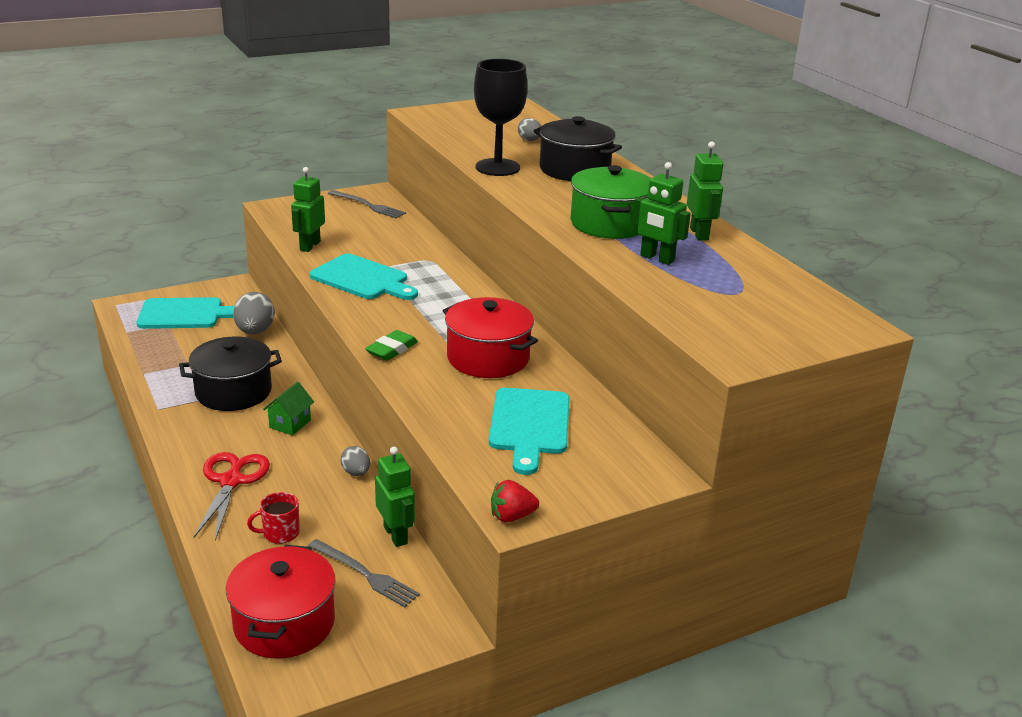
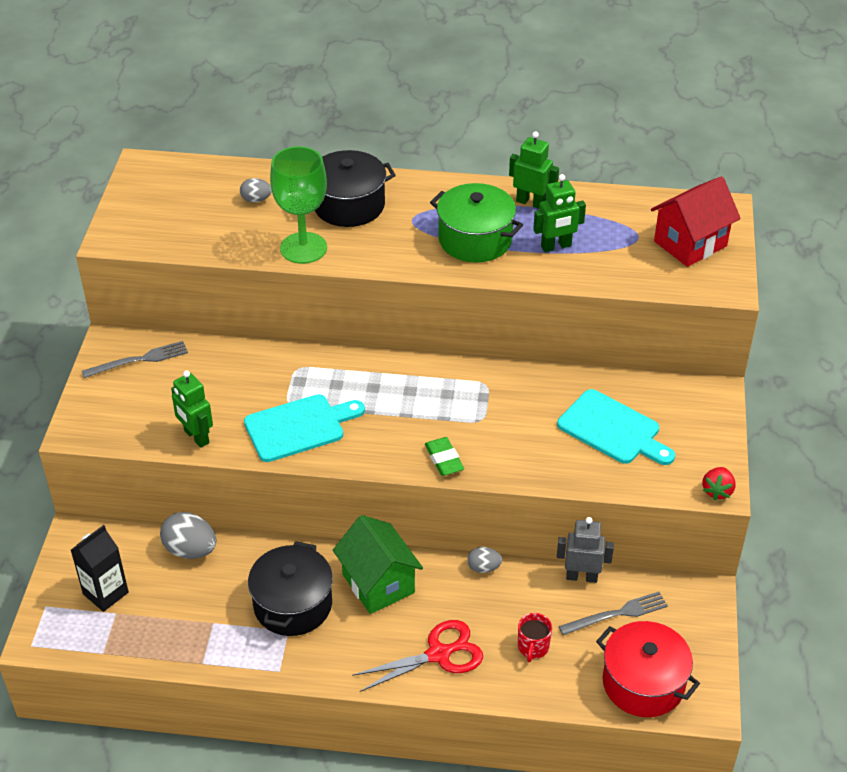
camera: 55 degrees left, 15 degrees up
(185, 314) = (105, 593): turquoise cutting board -> black carton
(231, 481) = (438, 654): red scissors -> red scissors turned 120 degrees clockwise
(290, 424) = (378, 583): green house -> green house, size x1.83
(396, 535) = (581, 576): green robot -> grey robot
(488, 358) = (500, 408): red pot -> none
(497, 167) = (303, 248): black goblet -> green goblet
(770, 321) = (690, 244): none -> red house

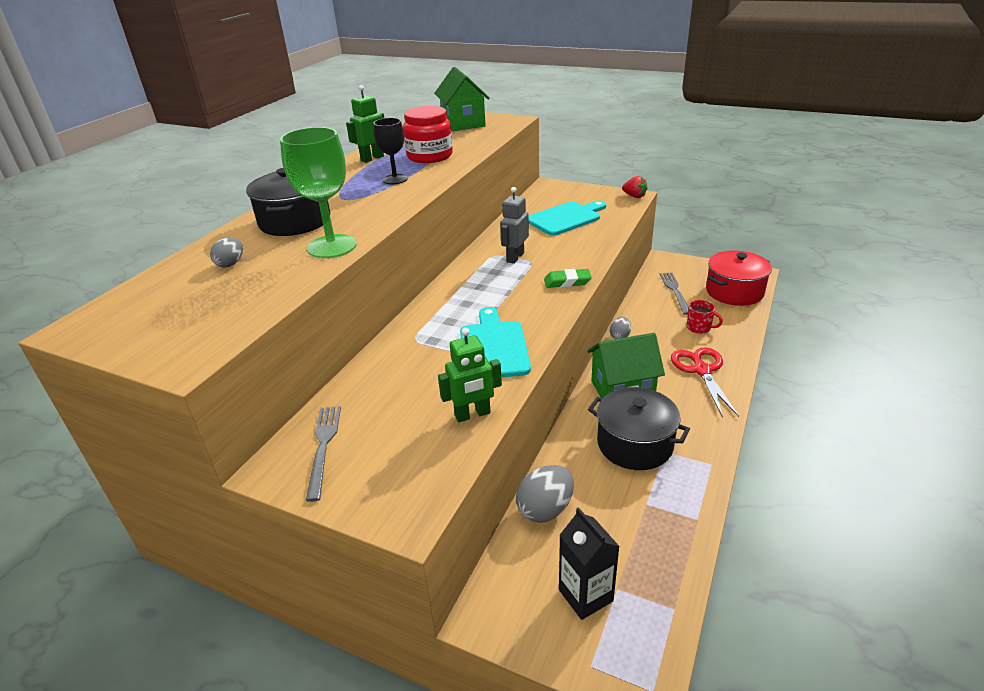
camera: 70 degrees left, 10 degrees down
(475, 239) = (395, 179): green pot -> black goblet
(556, 246) = (430, 156): green robot -> red jar
(581, 576) = (639, 298): grey robot -> grey robot (515, 257)
(690, 244) = (463, 123): red house -> green house

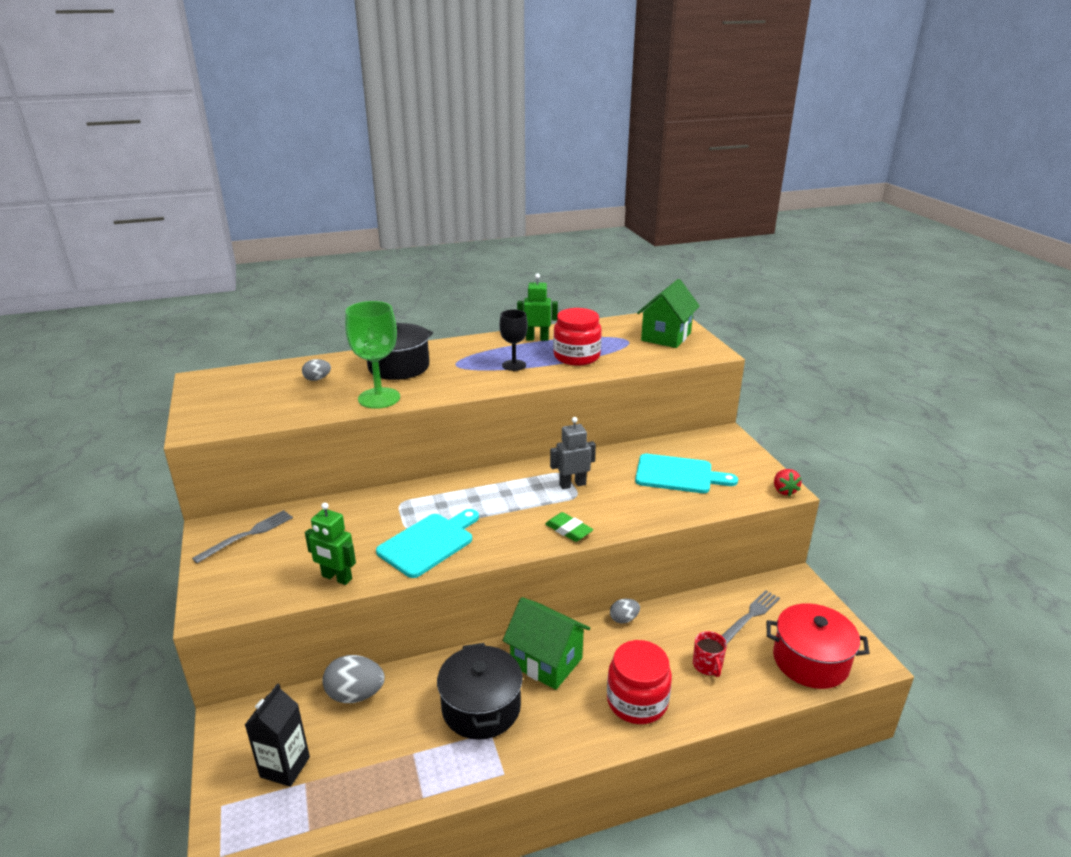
camera: 45 degrees right, 5 degrees down
(702, 370) = (637, 701): red scissors -> red jar

